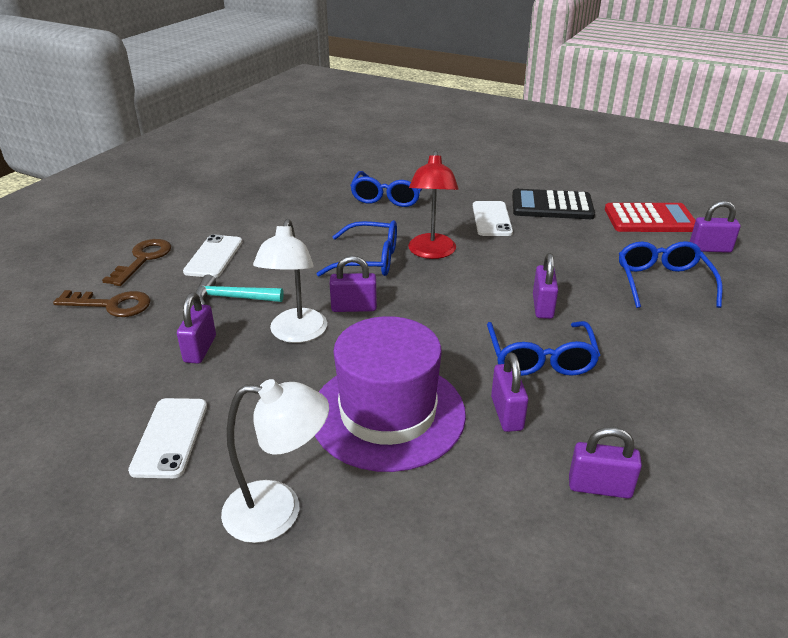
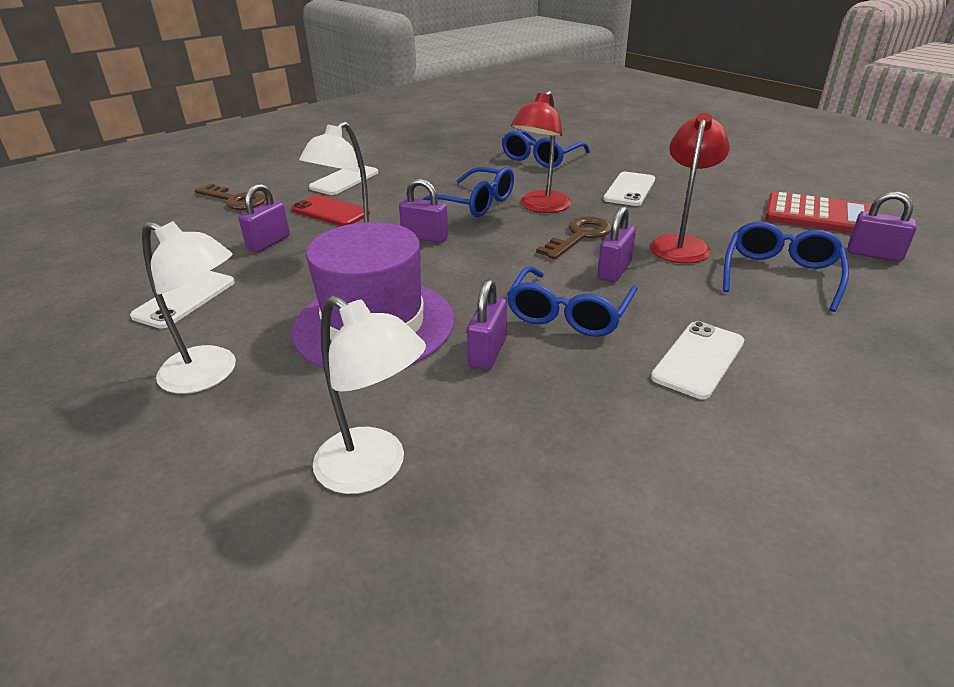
camera: 25 degrees right, 0 degrees up
(143, 259) = (289, 173): brown key -> brown key (579, 236)
(233, 298) = (330, 211): turquoise hammer -> red phone
(507, 551) = (374, 469): none -> white lamp
(552, 206) = (708, 187): black calculator -> none
(573, 268) = (681, 244): none -> red lamp
(599, 487) = (524, 442): purple padlock -> none
(663, 375) = (698, 359): none -> white phone

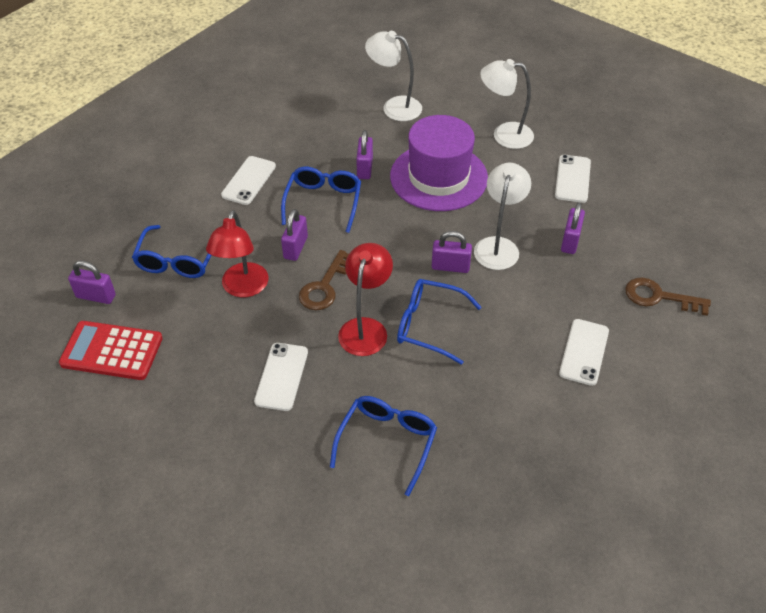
camera: 165 degrees right, 15 degrees up
(330, 211) = (554, 291): red phone -> none

